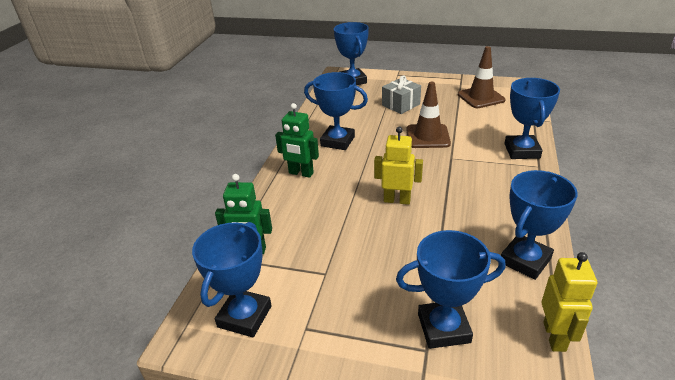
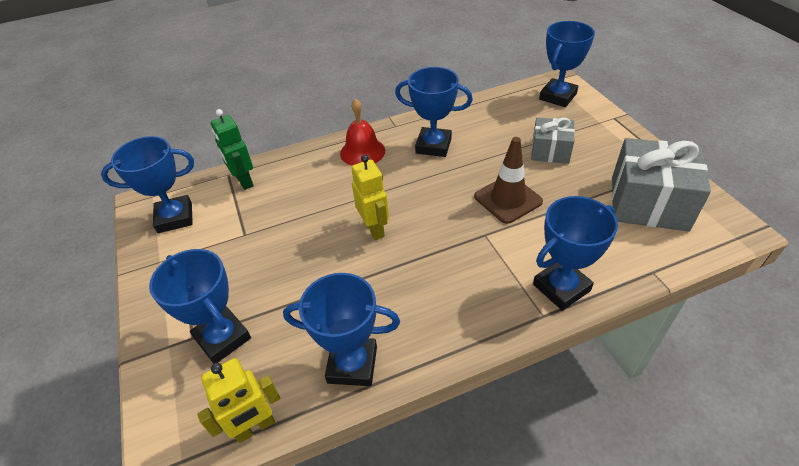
camera: 55 degrees right, 10 degrees up
(301, 173) = (362, 152): green robot -> red bell
(337, 141) = (433, 146): blue trophy -> blue trophy turned 60 degrees counterclockwise
(481, 97) = (648, 203): brown traffic cone -> grey gift

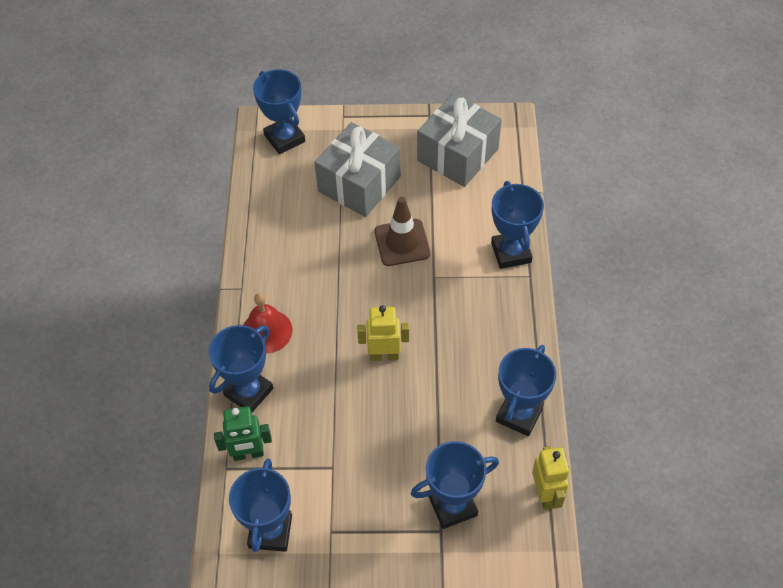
camera: 70 degrees left, 10 degrees up
(433, 146) = (295, 268): blue trophy -> blue trophy (248, 392)
(550, 151) = (359, 184): grey gift -> grey gift, size x1.71

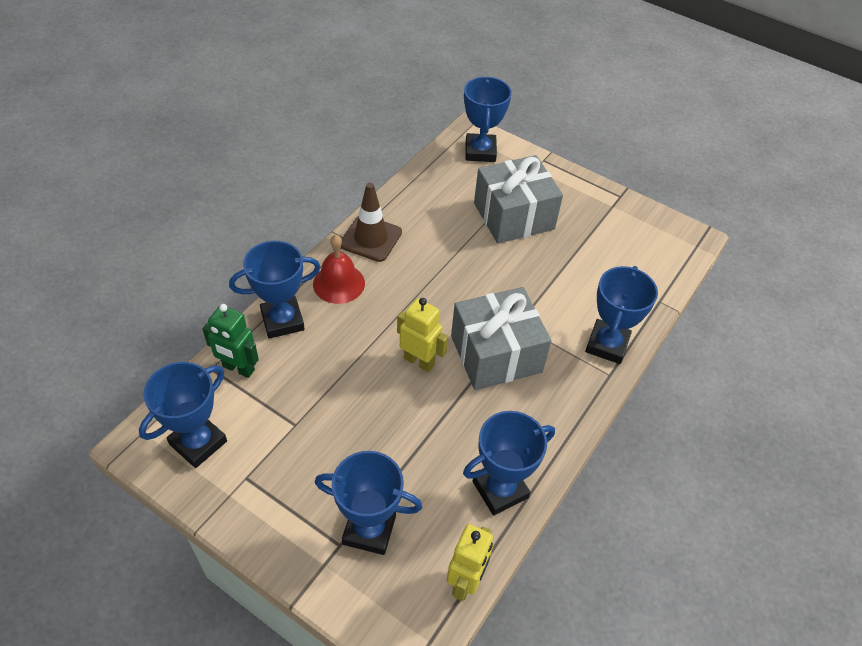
camera: 30 degrees right, 5 degrees down
(402, 243) = (512, 281): brown traffic cone -> brown traffic cone (371, 238)
(457, 155) = (621, 239): grey gift -> grey gift (496, 354)

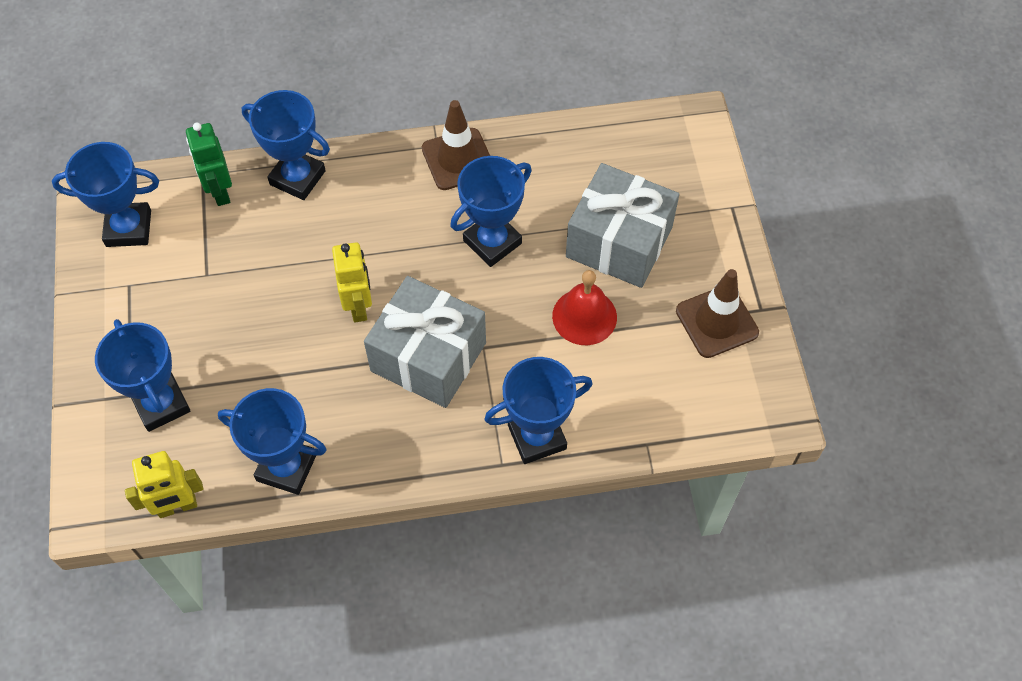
camera: 50 degrees right, 10 degrees up
(339, 283) = (380, 181): red bell -> red bell (584, 316)
(480, 151) = (677, 148): blue trophy -> blue trophy (492, 242)
(609, 217) = (716, 321): none -> brown traffic cone

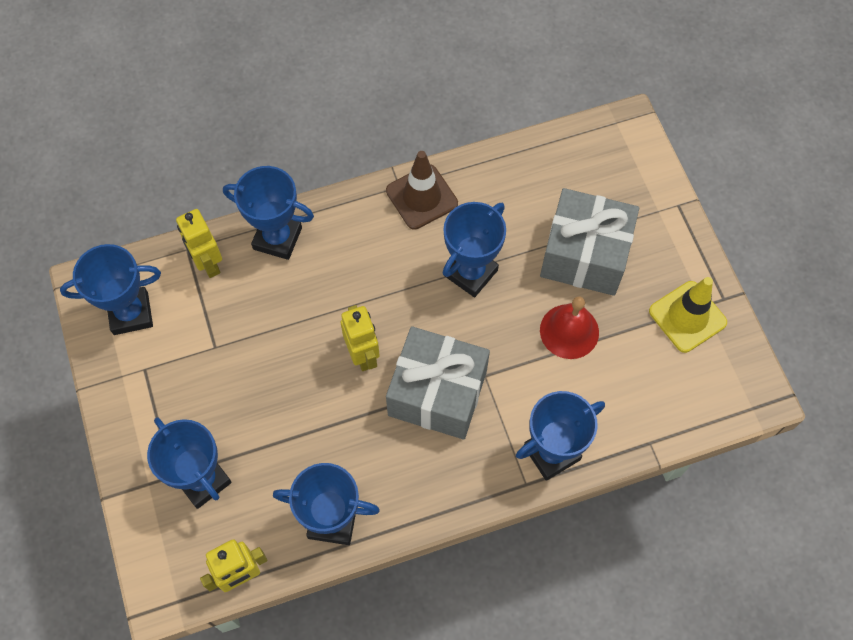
camera: 10 degrees left, 5 degrees up
(220, 192) = (208, 263): green robot -> yellow robot
(716, 321) = (687, 317): brown traffic cone -> yellow traffic cone

